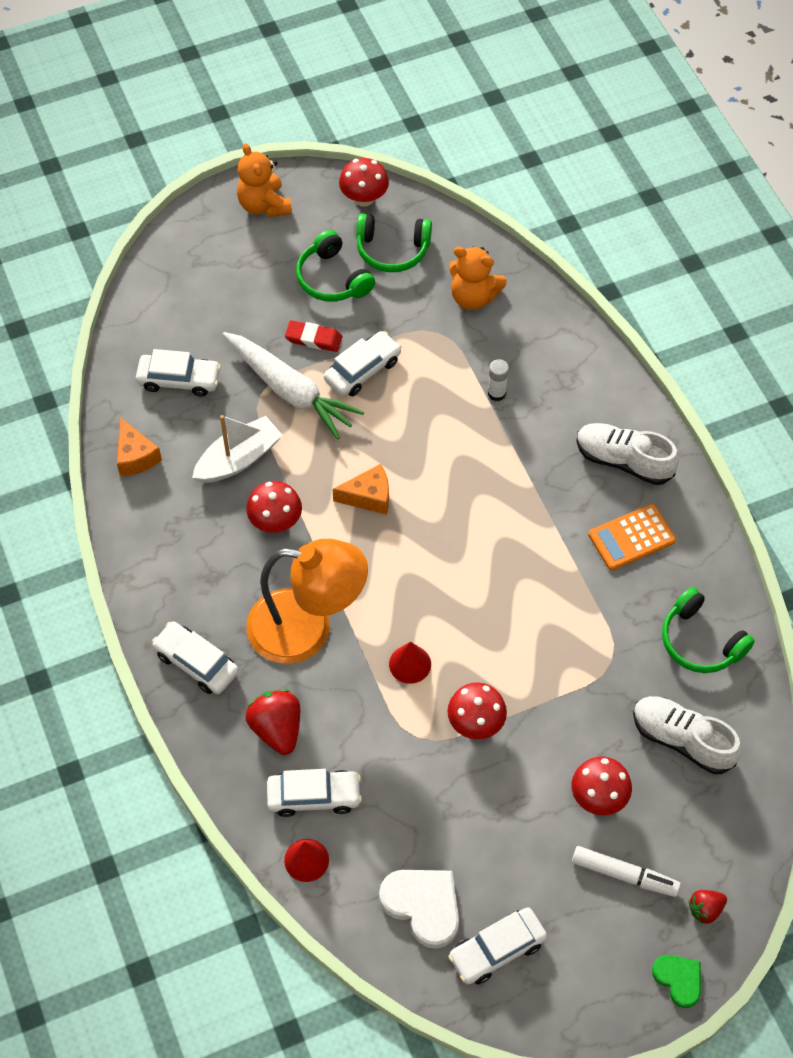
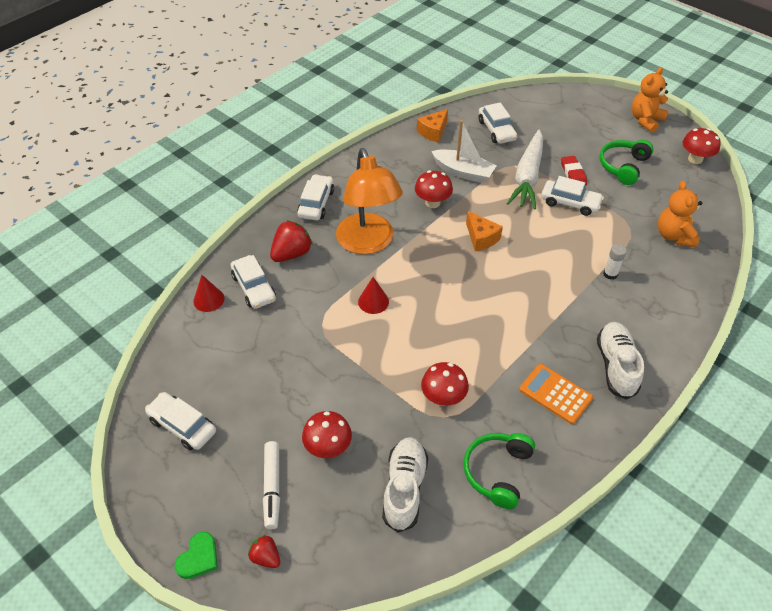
camera: 65 degrees right, 10 degrees down
(392, 250) = (670, 185): green headphones -> none
(423, 906) = (200, 371): white heart -> none
(475, 723) = (349, 352): red mushroom -> red mushroom (443, 398)

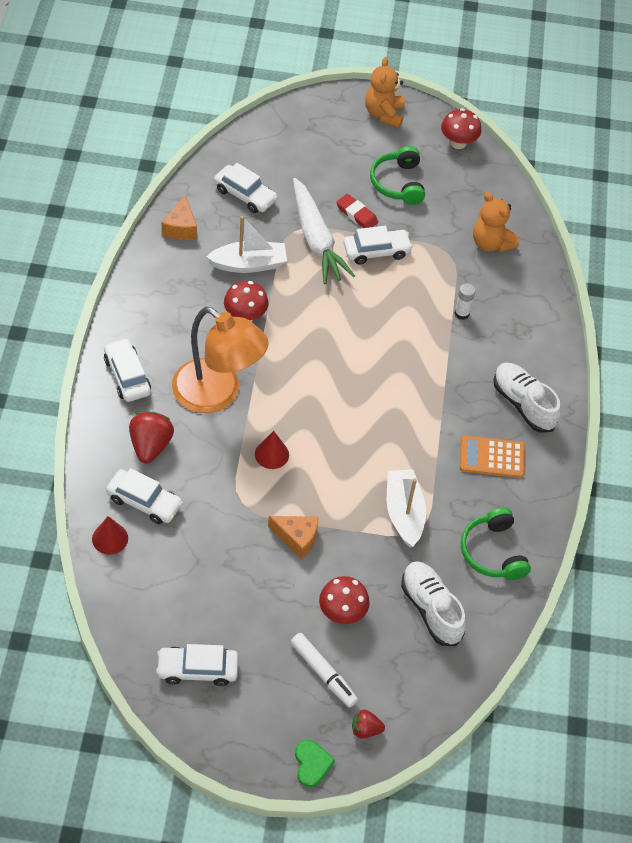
camera: 40 degrees left, 5 degrees up
(443, 398) = (404, 513): red mushroom -> white boat
(481, 238) = (321, 333): orange cheese -> orange cheese (297, 538)

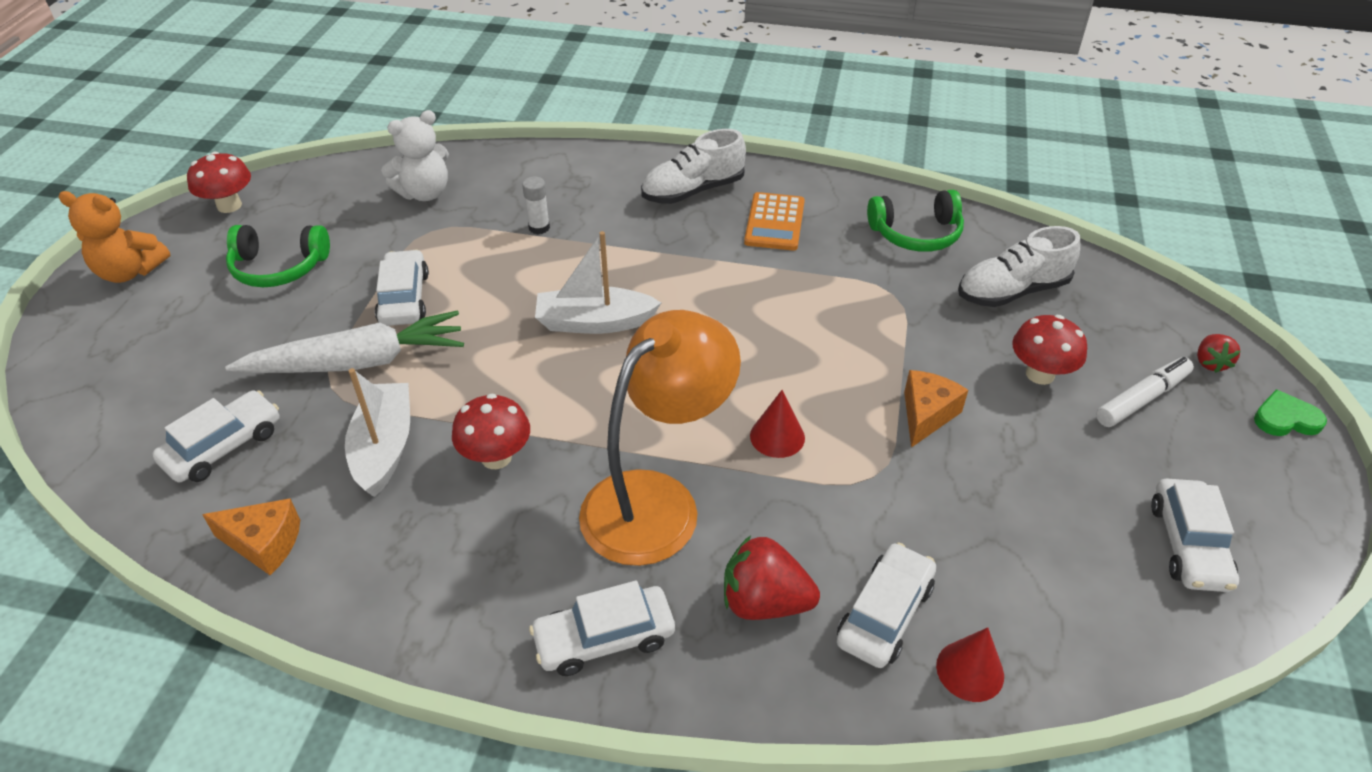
camera: 80 degrees left, 10 degrees down
(356, 214) = (323, 314): red eraser -> none
(404, 513) = (868, 304): white boat -> white boat (594, 322)
(491, 243) = (425, 193): orange teddy bear -> white teddy bear

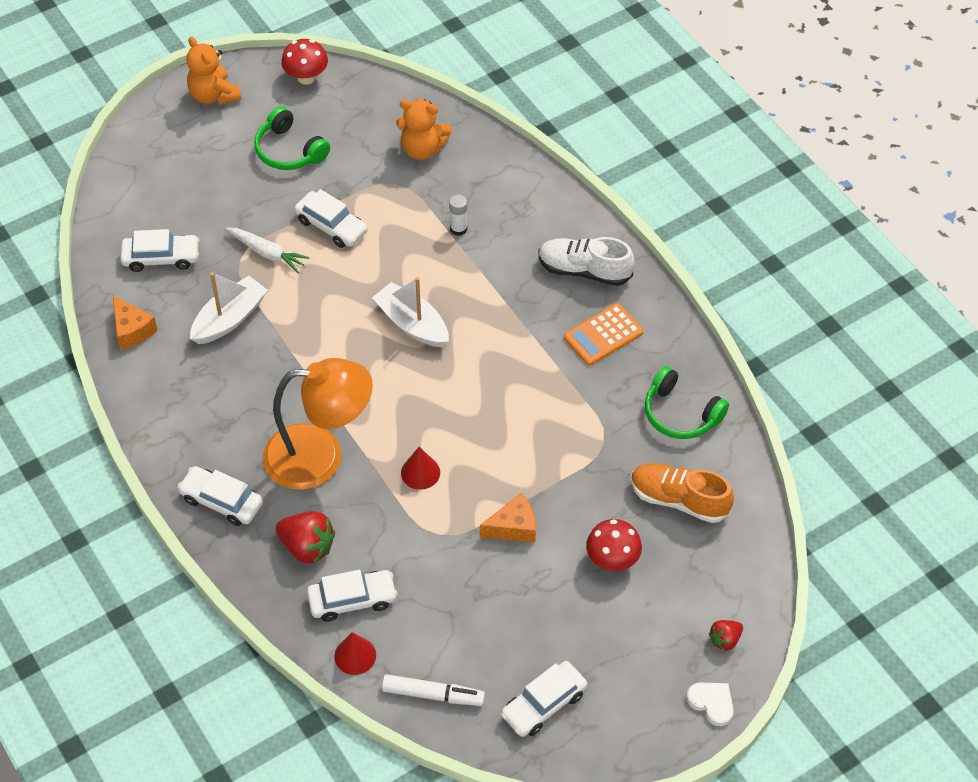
camera: 45 degrees right, 10 degrees up
(358, 362) = (267, 253): white carrot -> white carrot, size x0.58
(404, 298) = (331, 226): white car -> white car turned 90 degrees clockwise
(425, 193) = (422, 149): white teddy bear -> orange teddy bear
(496, 457) = (274, 368): red mushroom -> none
(764, 602) = (307, 547): red strawberry -> red strawberry turned 150 degrees clockwise
(1012, 291) = (679, 500): white shoe -> orange shoe
(1142, 399) = (647, 622): white marker -> white marker (433, 694)
(1285, 418) = (712, 703): green heart -> white heart

